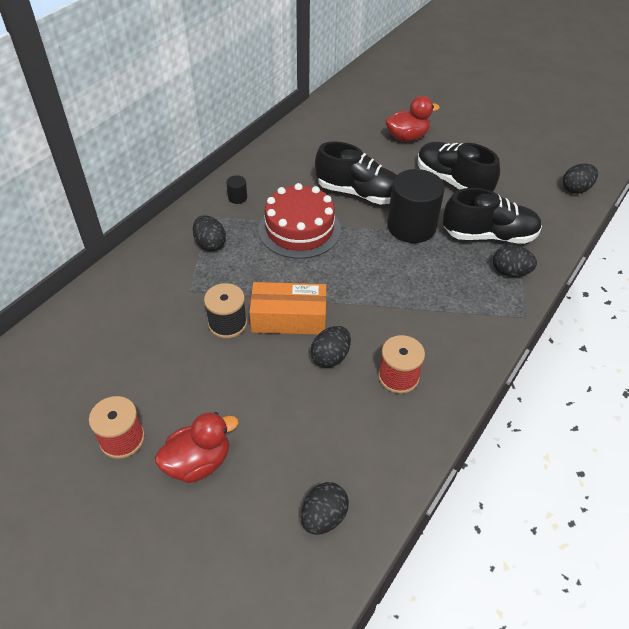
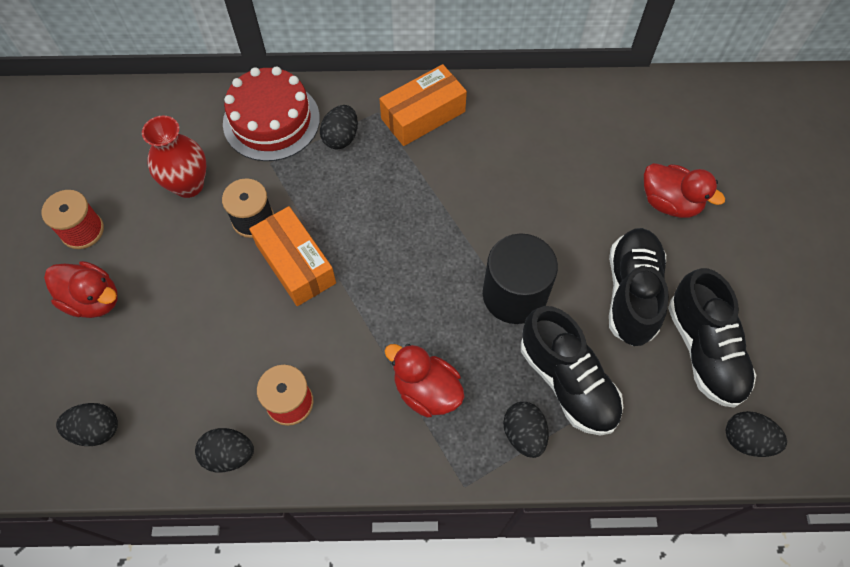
camera: 55 degrees right, 15 degrees up
(155, 347) = (188, 185): none -> red vase
(237, 198) = (423, 115): black cylinder -> orange box
(299, 229) = (422, 196): red cake -> red cake (271, 121)
(330, 357) = (273, 328): black egg -> black egg (229, 455)
(359, 193) = (525, 214): black shoe -> black shoe (704, 350)
(446, 300) = (426, 390): none -> red duck

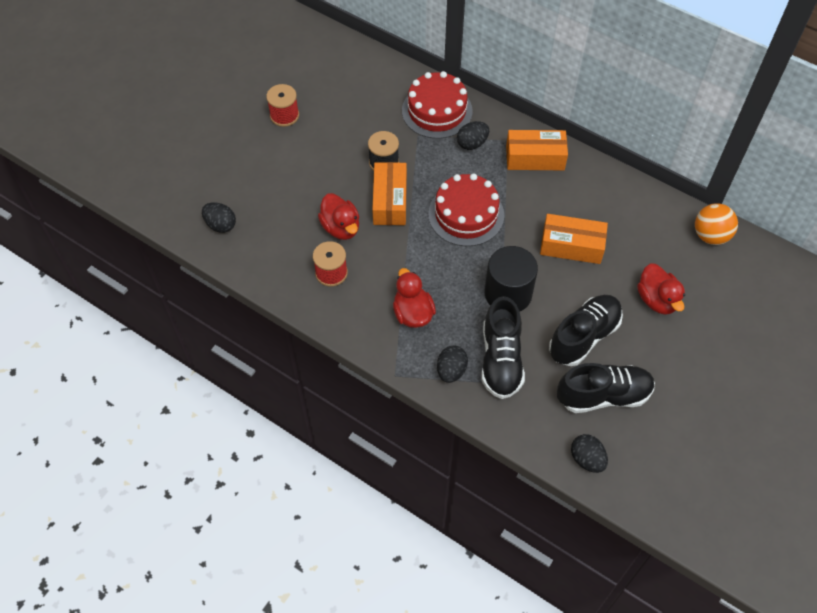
camera: 35 degrees right, 5 degrees down
(93, 300) = (265, 156): red duck -> red duck (341, 227)
(188, 185) = (361, 122): red vase -> none
(229, 455) = (279, 279): black egg -> none
(397, 227) = (466, 214): none -> red cake
(538, 195) = (571, 246): none -> orange box
(664, 99) = (710, 235): none -> orange ball
(704, 350) = (603, 395): black shoe -> black shoe turned 120 degrees counterclockwise

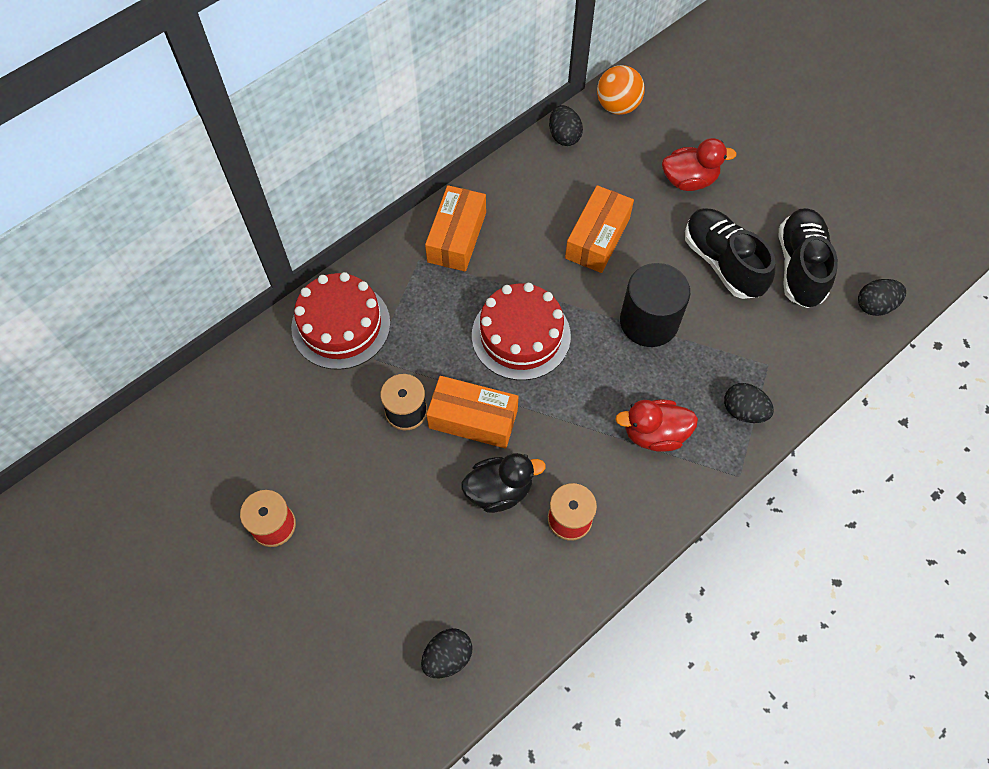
camera: 75 degrees left, 5 degrees up
(341, 227) = (499, 490): red duck -> black duck
(472, 143) = (411, 299): black egg -> black egg (564, 136)
(501, 360) = (738, 354): black shoe -> none

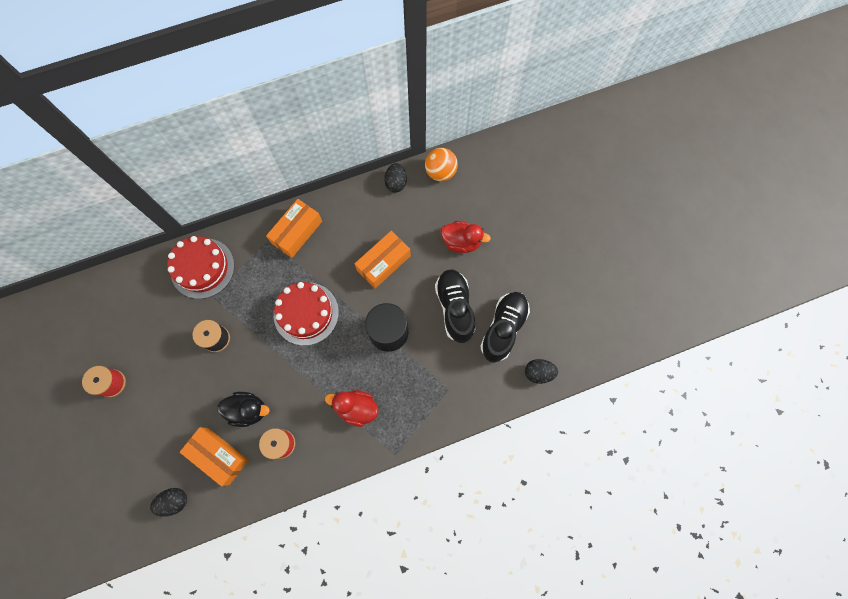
camera: 20 degrees right, 10 degrees up
(473, 419) = (253, 358): orange box -> orange box (219, 456)
(743, 411) = (418, 413): black egg -> none

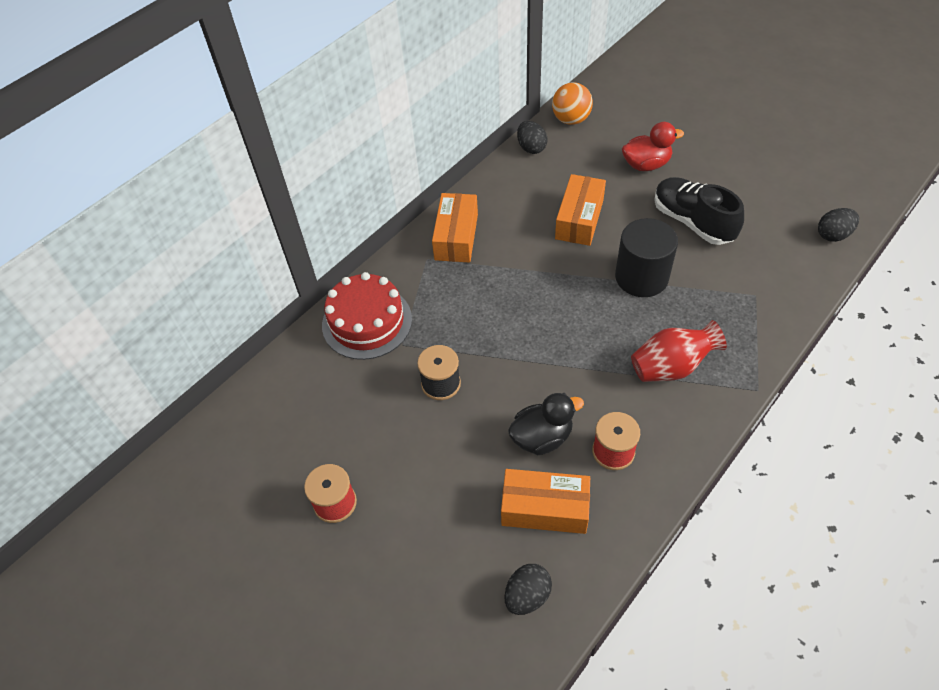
camera: 25 degrees left, 20 degrees down
(306, 313) = (531, 305): red cake -> none
(356, 408) = (671, 367): red duck -> red vase
(503, 328) = (760, 215): black shoe -> none

